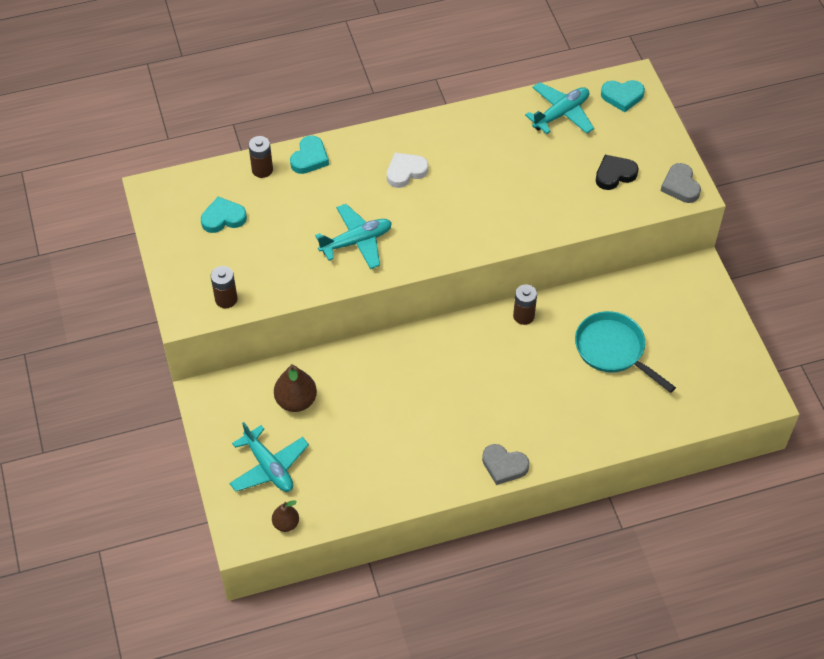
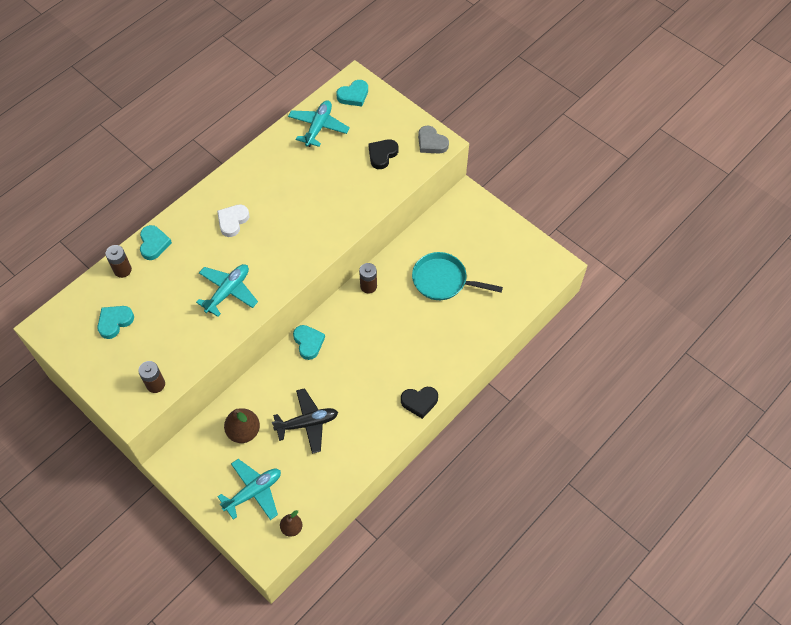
camera: 30 degrees left, 5 degrees up
(269, 467) = (253, 492): turquoise plane -> turquoise plane turned 60 degrees counterclockwise
(367, 426) = (307, 423): none -> black plane
(420, 344) = (308, 343): none -> turquoise heart
(504, 466) = (419, 402): grey heart -> black heart

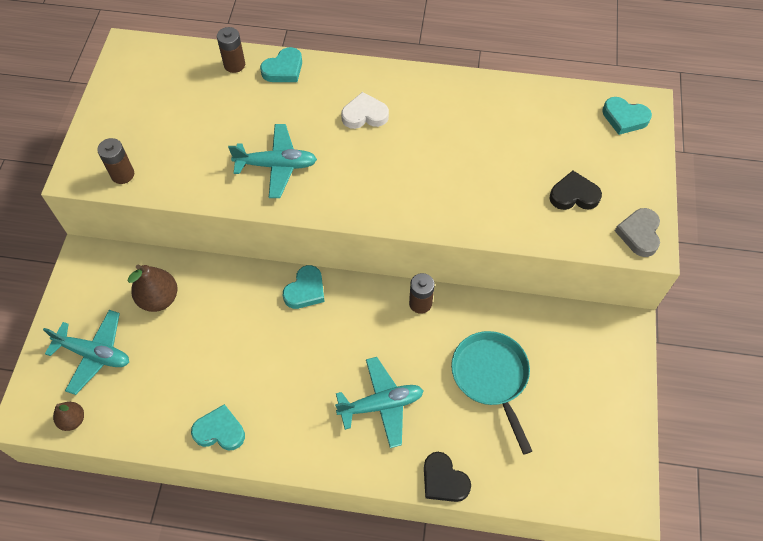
camera: 55 degrees right, 0 degrees up
(115, 322) = (171, 96): turquoise heart -> turquoise heart (220, 431)
(307, 423) = (207, 353): black plane -> none
(318, 127) = (551, 113): turquoise plane -> turquoise plane (381, 405)
(419, 402) = (312, 455): black heart -> black heart (443, 480)

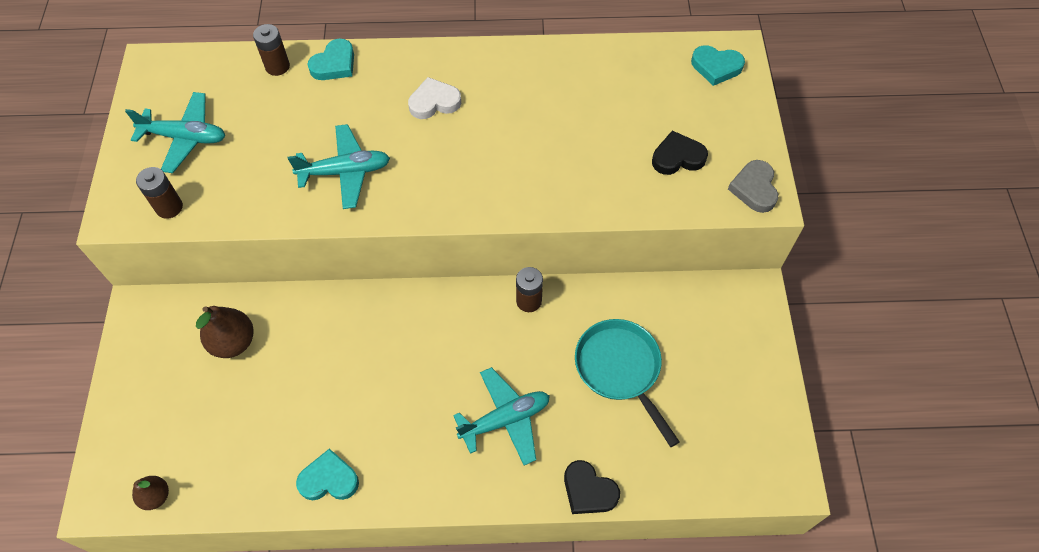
camera: 10 degrees left, 0 degrees up
(94, 354) = (168, 417): turquoise plane -> turquoise plane (185, 138)
(305, 290) = (399, 307): turquoise heart -> none

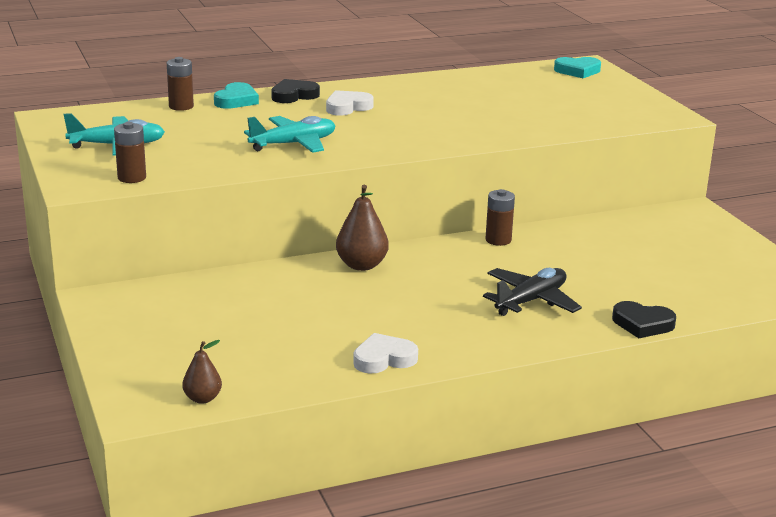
camera: 20 degrees left, 35 degrees down
(233, 342) = (217, 301): brown pear -> brown pear (361, 265)
(329, 479) = (384, 359): turquoise heart -> white heart
(505, 419) = (531, 301): turquoise plane -> black plane
(620, 369) = (613, 261): turquoise pan -> none
(677, 157) = (585, 108): black heart -> black heart (294, 95)
(754, 189) = (661, 114): grey heart -> none

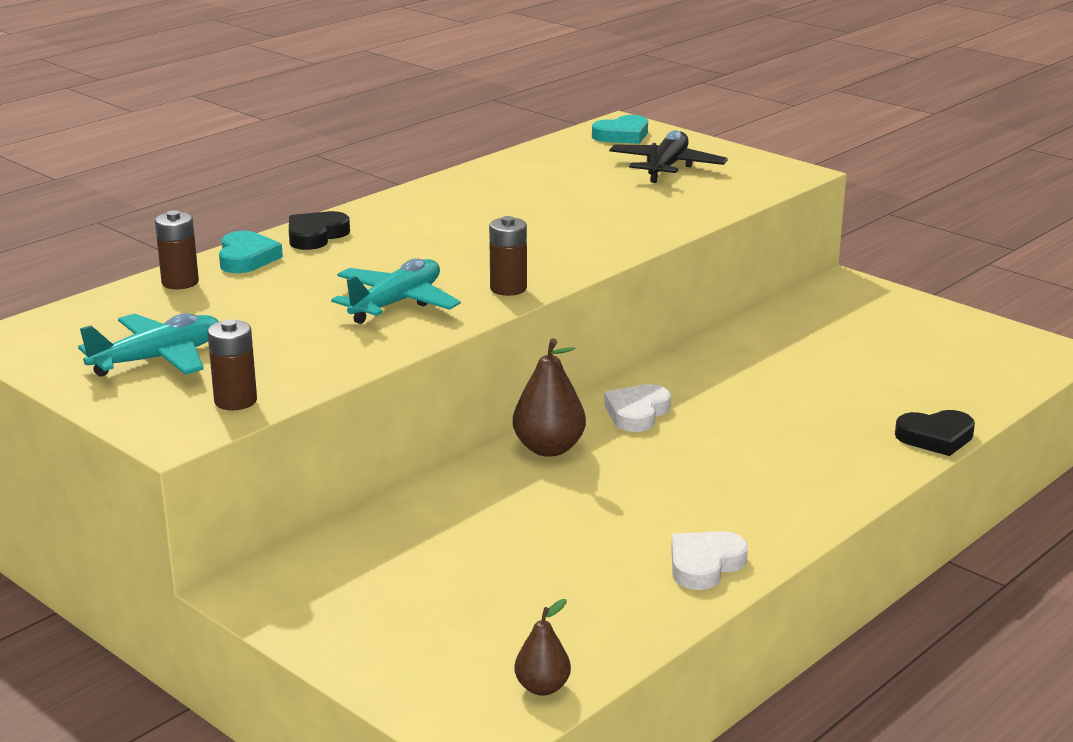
camera: 25 degrees left, 0 degrees up
(347, 107) = (404, 238): white heart -> white heart (637, 413)
(498, 240) = (674, 374): brown battery -> brown battery (508, 288)
(531, 301) = (790, 441): black plane -> black plane (667, 167)

